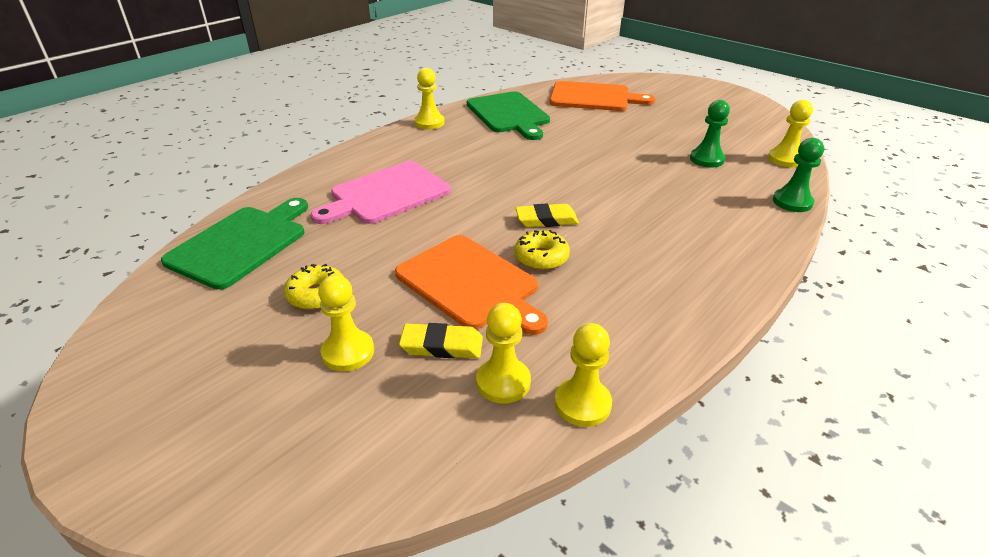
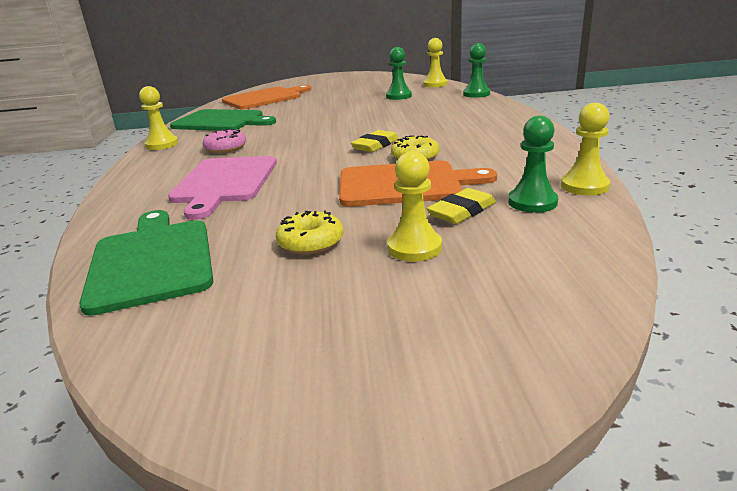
camera: 45 degrees left, 10 degrees down
(453, 153) = (226, 148): none -> pink donut
(503, 382) = (532, 202): yellow pawn -> green pawn

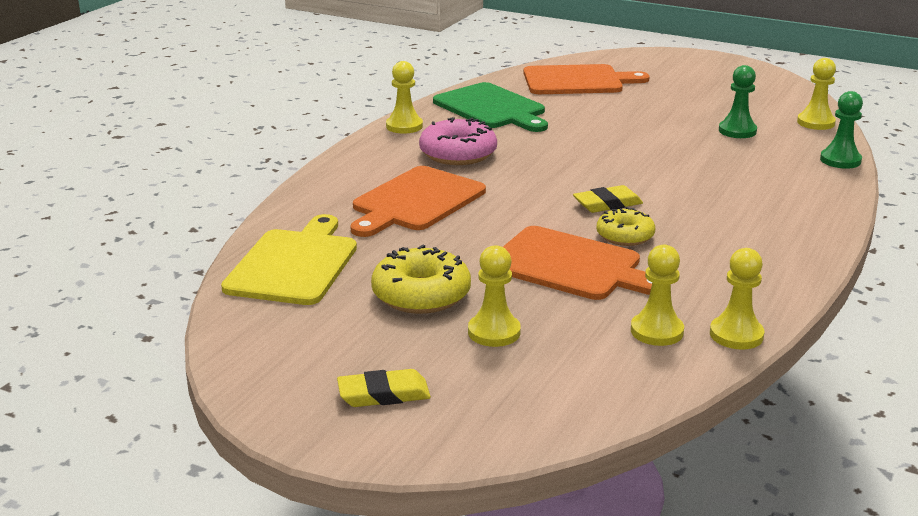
camera: 30 degrees right, 0 degrees up
(152, 260) = (294, 264): green cutting board -> yellow cutting board
(224, 182) = (415, 201): pink cutting board -> orange cutting board
(226, 148) = (458, 154): pink donut -> pink donut, size x1.55
(311, 242) = (421, 295): yellow donut -> yellow donut, size x1.55
(462, 211) = (580, 315): yellow eraser -> yellow eraser (384, 394)
(532, 202) = (656, 331): green pawn -> yellow pawn

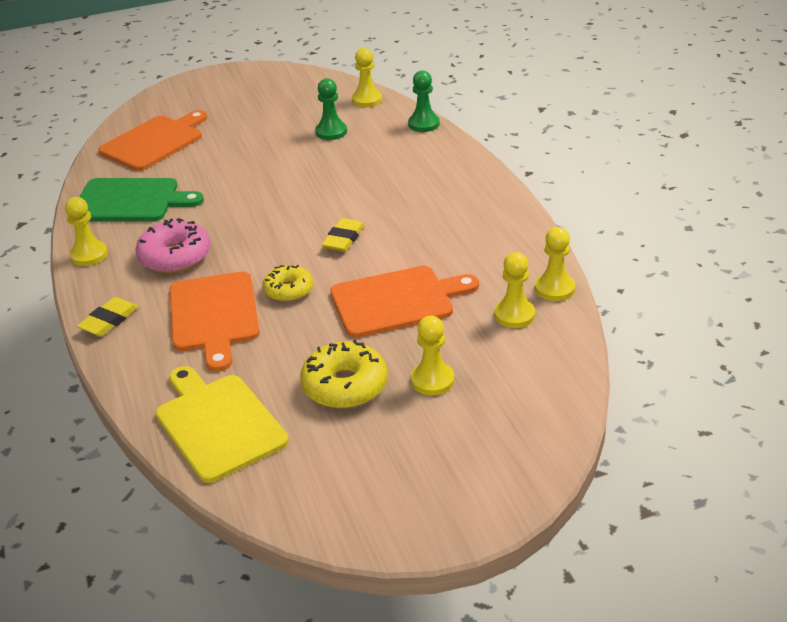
camera: 45 degrees left, 10 degrees up
(384, 394) = (443, 471): yellow eraser -> yellow eraser (109, 320)
(625, 236) = (392, 257): yellow donut -> yellow donut (288, 290)

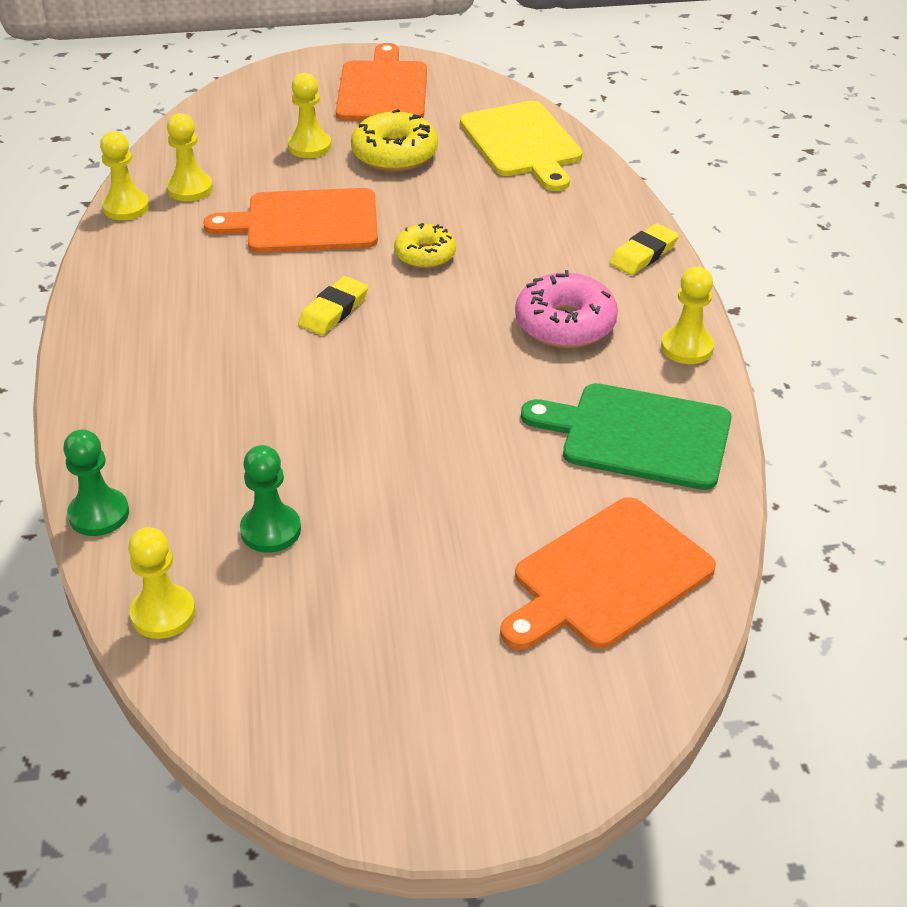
camera: 170 degrees left, 5 degrees up
(214, 316) = (518, 240): orange cutting board -> orange cutting board (383, 89)

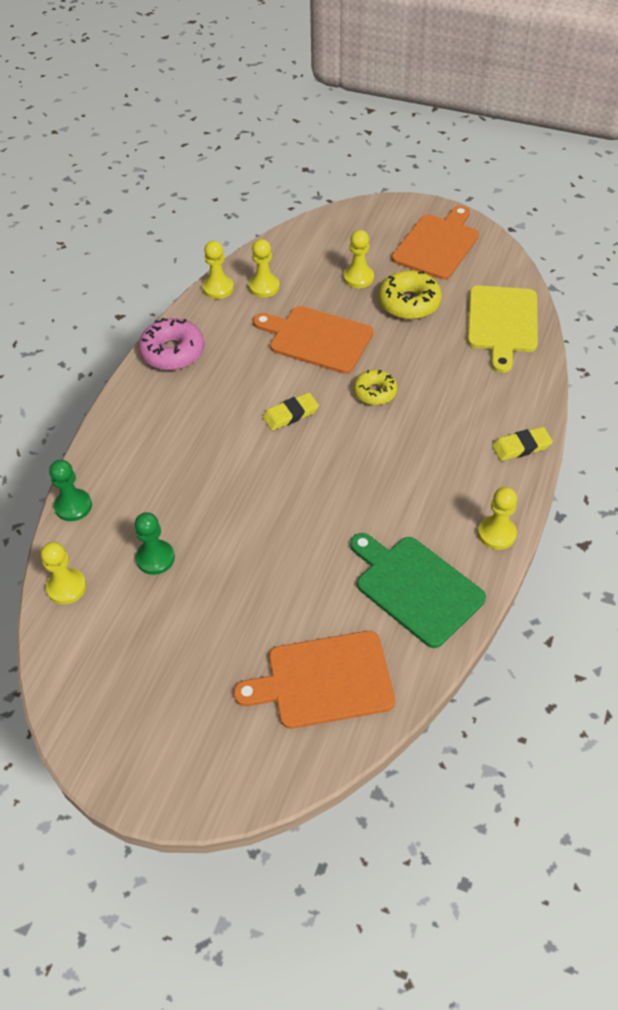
camera: 30 degrees right, 10 degrees up
(565, 324) = (428, 482): pink donut -> pink donut (173, 352)

